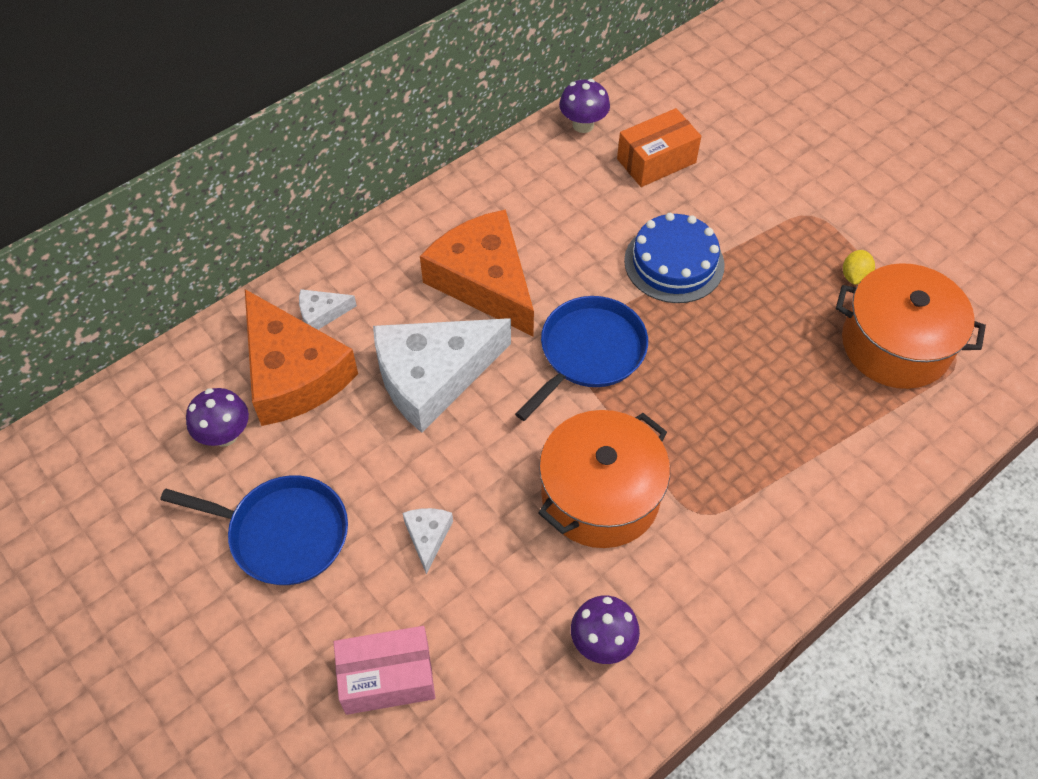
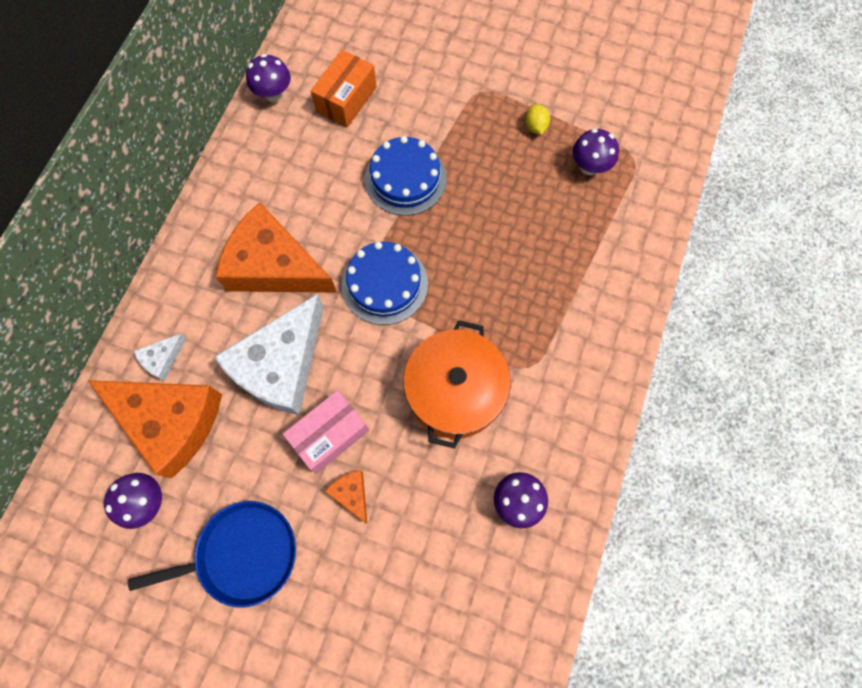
camera: 30 degrees left, 15 degrees up
(387, 678) = (385, 617): pink box -> pink box (330, 435)
(427, 537) = (351, 494): white cheese -> orange cheese
(589, 352) = (384, 284): blue pan -> blue cake
(895, 344) = (589, 167): orange pot -> purple mushroom

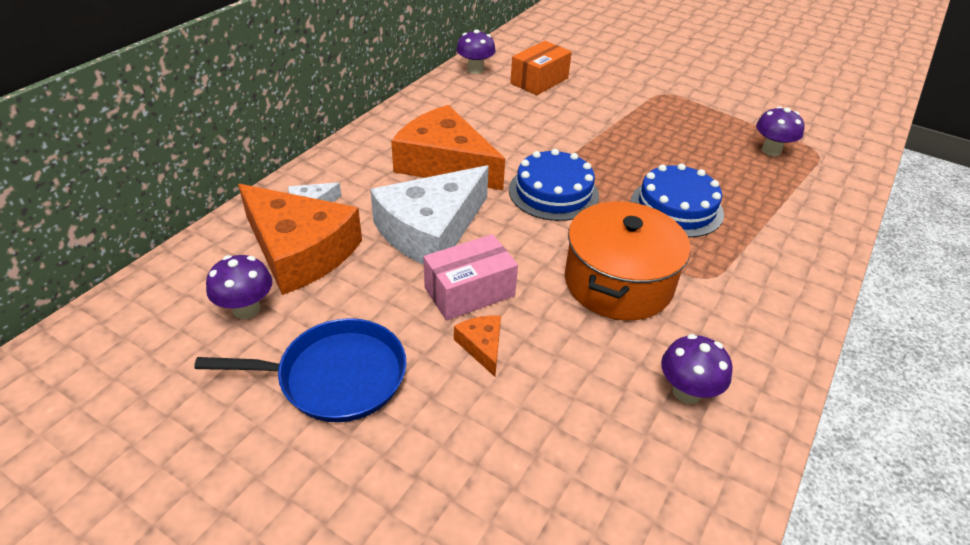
camera: 10 degrees right, 30 degrees down
(405, 179) = (586, 131): blue cake -> blue cake (676, 207)
(535, 127) = (716, 120): yellow lemon -> none

